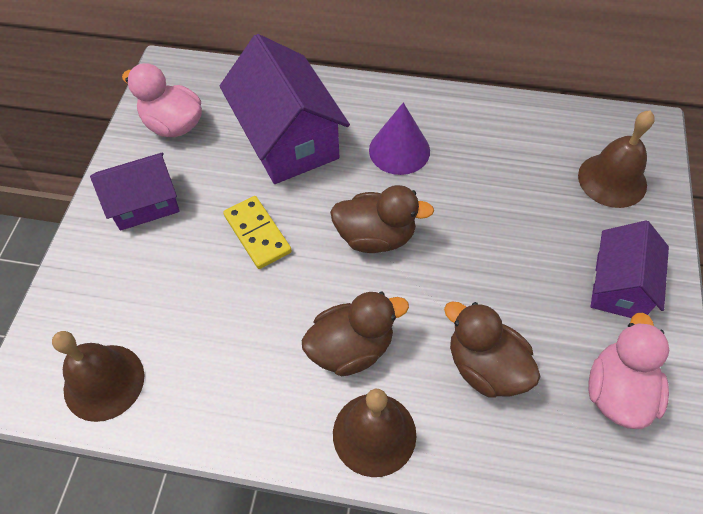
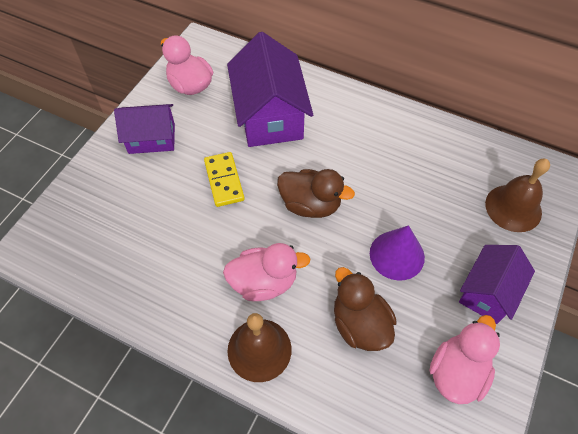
camera: 15 degrees right, 0 degrees up
(104, 382) = (83, 258): brown bell -> none
(351, 348) = (264, 282): brown duck -> pink duck
(399, 150) = (351, 144): purple cone -> purple cone (397, 255)

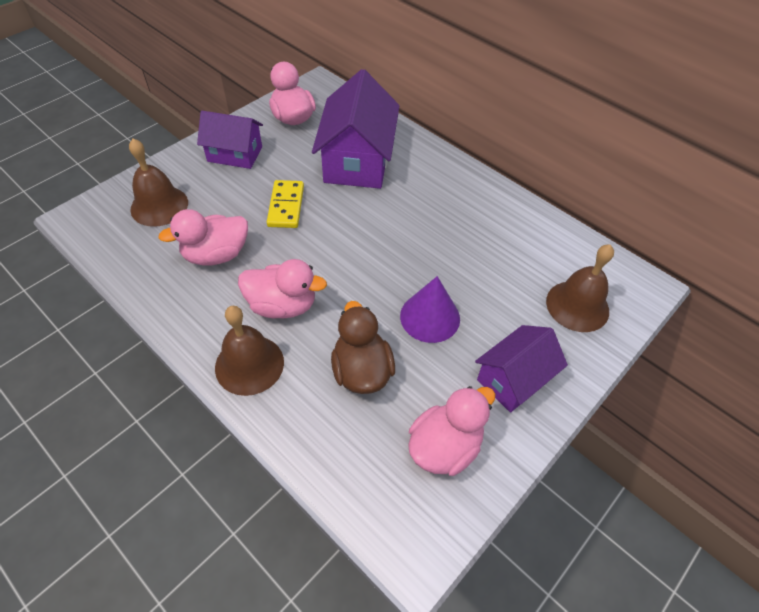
camera: 15 degrees right, 5 degrees down
(102, 213) = (159, 206): none -> brown bell
(180, 249) = (216, 255): none -> pink duck
(310, 205) = (361, 248): brown duck -> none

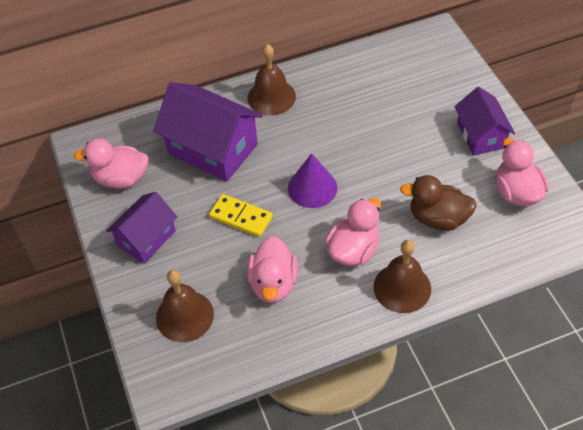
camera: 60 degrees left, 0 degrees up
(430, 317) = (408, 161): purple cone -> purple cone (312, 188)
(577, 306) = (436, 76): brown bell -> brown bell (271, 97)

